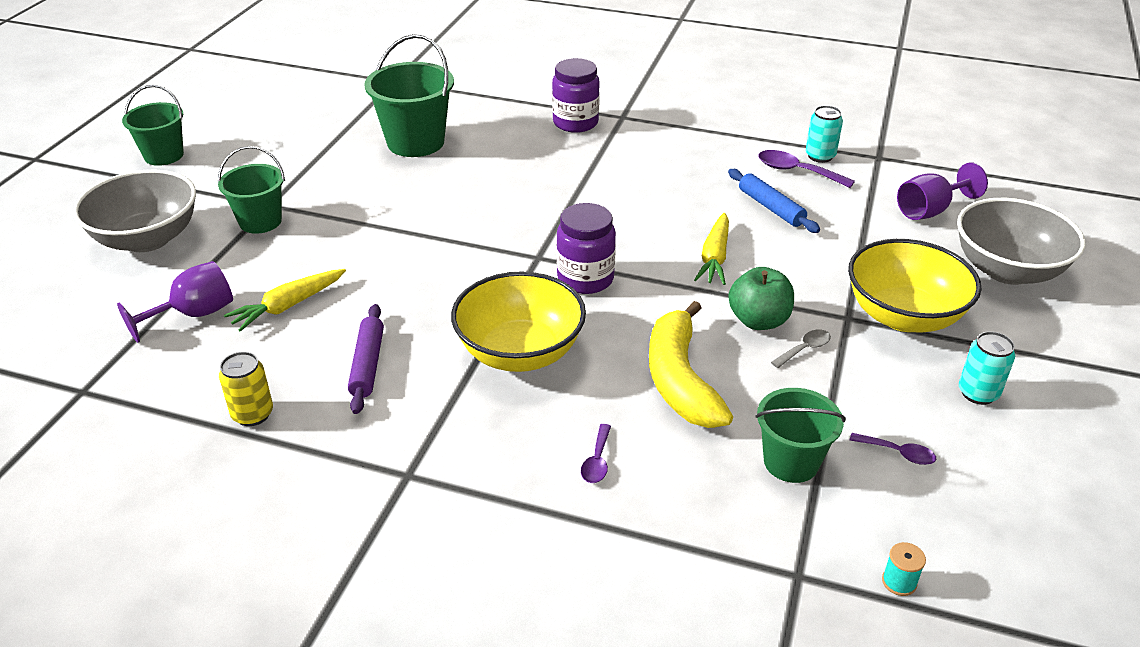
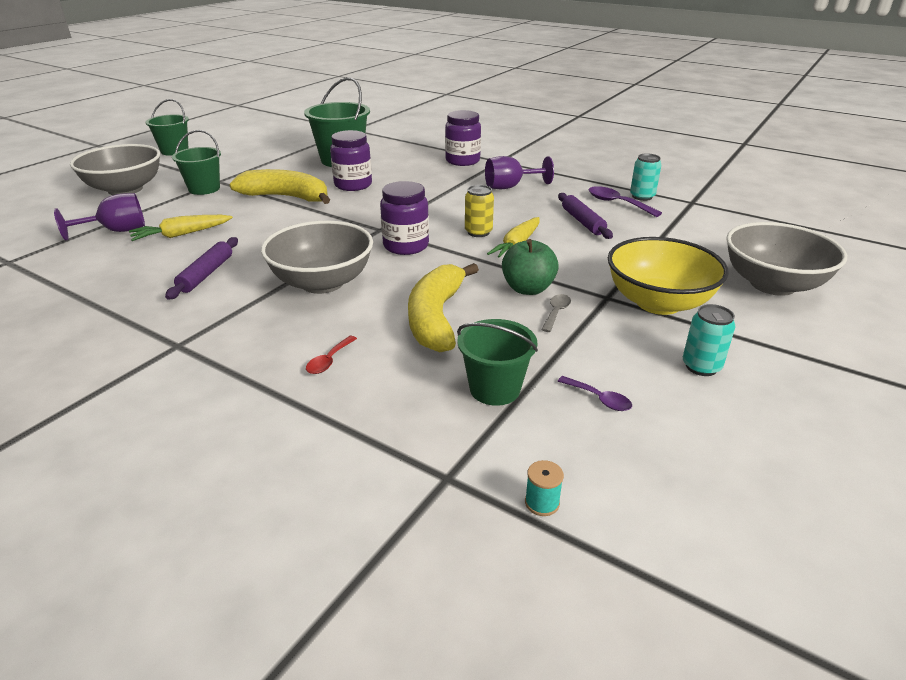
camera: 15 degrees right, 5 degrees down
(252, 414) = (102, 291): yellow can -> yellow can (478, 232)
(384, 220) = (286, 197): none -> yellow banana
(458, 186) = (353, 185): none -> purple jar
(520, 352) = (322, 282): yellow bowl -> grey bowl
(597, 461) = (329, 361): purple spoon -> red spoon
(770, 207) = (582, 222): blue rolling pin -> purple rolling pin
(804, 349) = (556, 312): grey spoon -> grey spoon turned 45 degrees counterclockwise
(929, 211) = (719, 238): purple goblet -> purple goblet (510, 187)

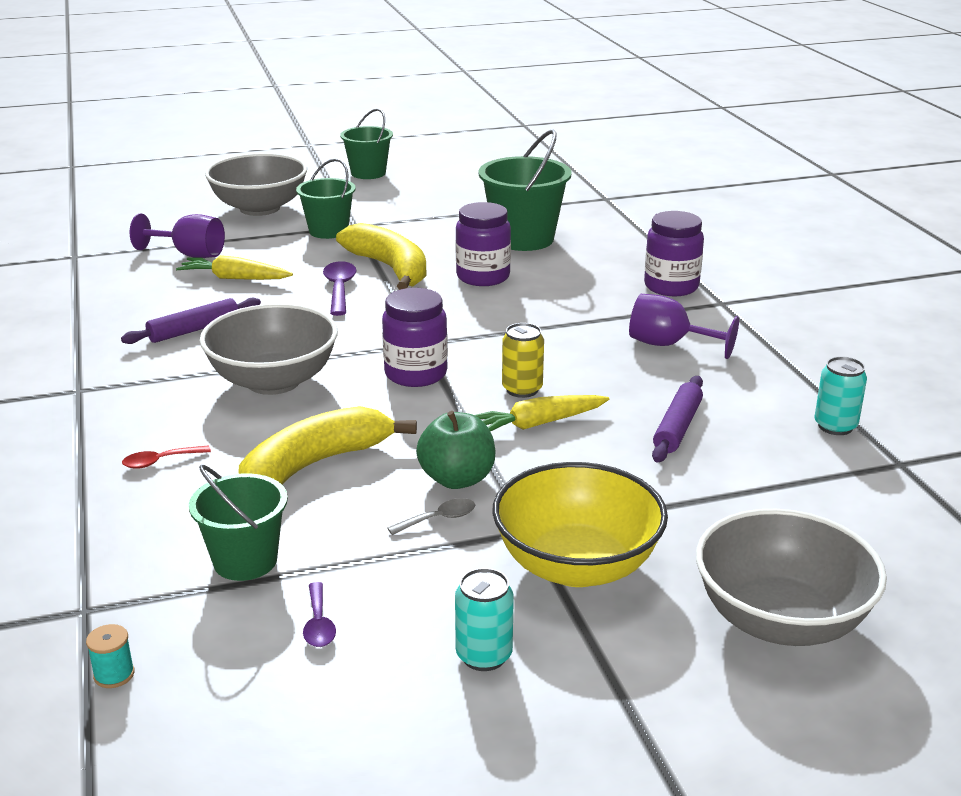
camera: 40 degrees right, 5 degrees down
(617, 203) = (777, 421): purple spoon -> purple spoon (339, 289)

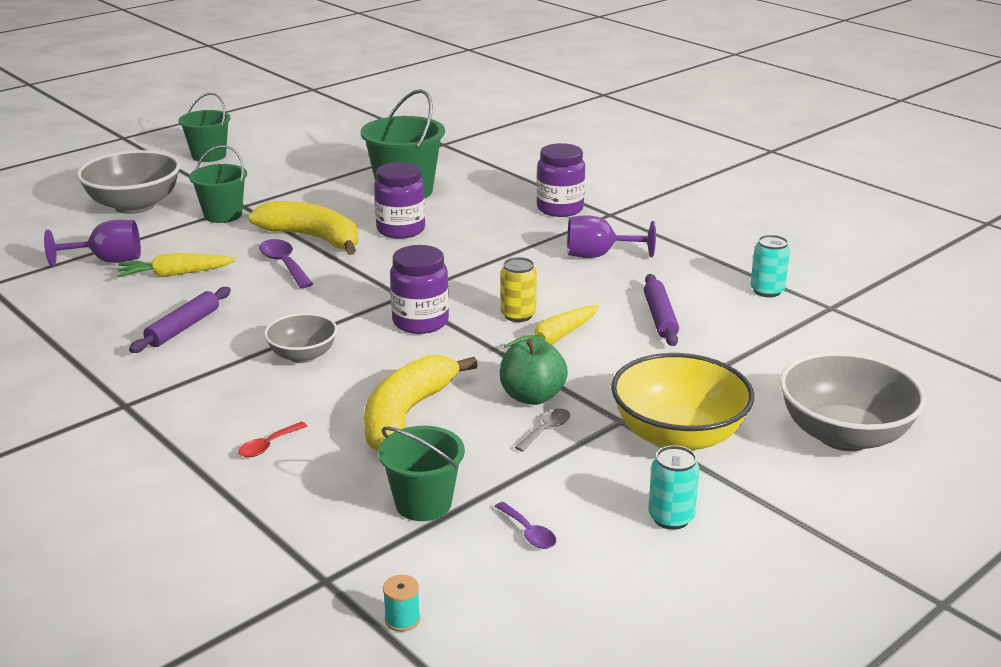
camera: 25 degrees left, 0 degrees up
(273, 381) = (303, 355): grey bowl -> grey bowl, size x0.57

